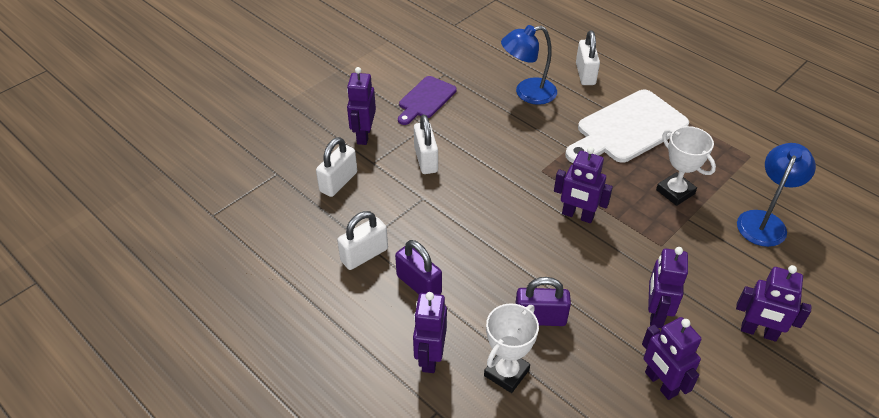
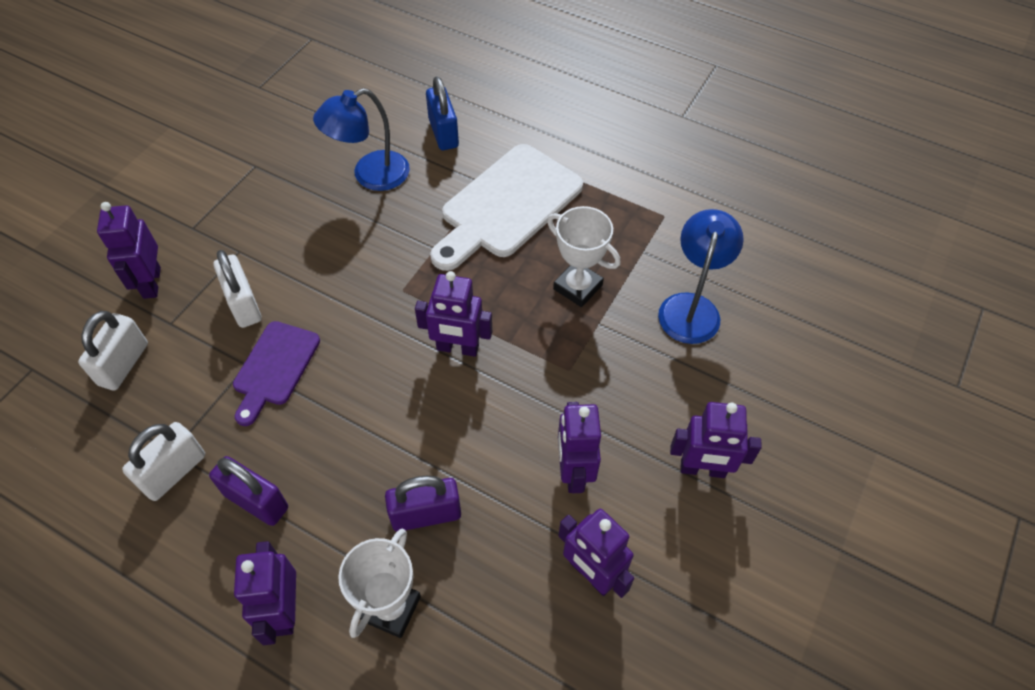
camera: 15 degrees left, 10 degrees up
(425, 99) = (232, 210): purple cutting board -> purple cutting board (274, 368)
(585, 74) = (443, 133): white padlock -> blue padlock

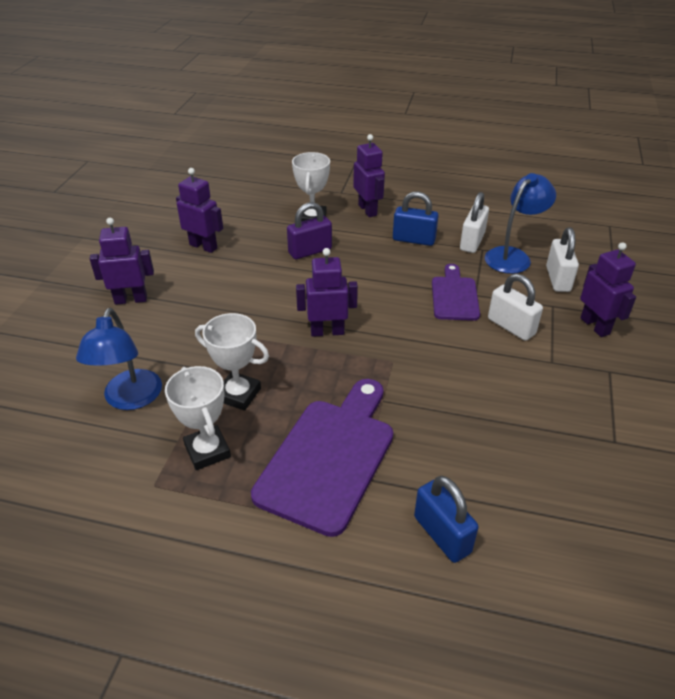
camera: 165 degrees right, 15 degrees down
(256, 501) = (414, 240): purple padlock -> blue padlock
(370, 175) = (490, 458): blue lamp -> blue lamp (513, 256)
(507, 205) = (329, 457): white cutting board -> purple cutting board
(573, 472) = (221, 283): purple robot -> none
(615, 235) = (207, 451): none -> white trophy

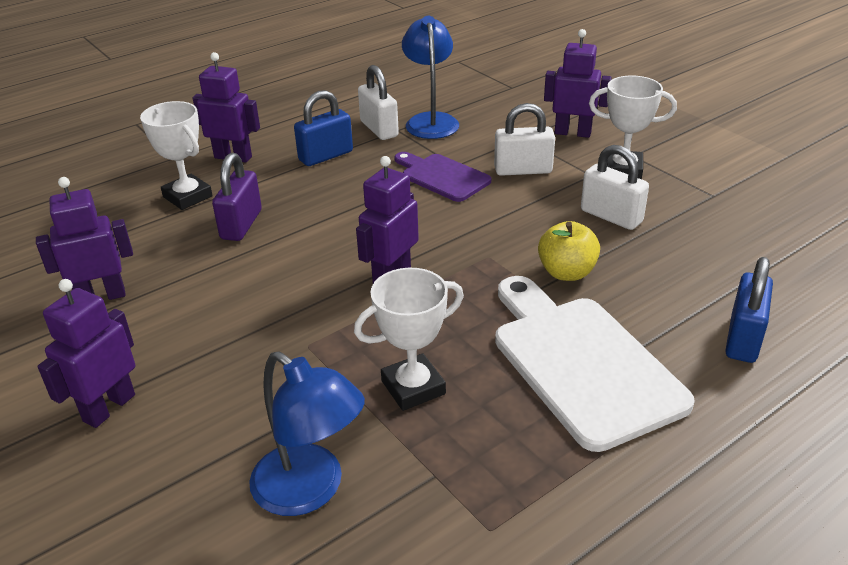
camera: 50 degrees left, 5 degrees down
(207, 451) = (479, 454): white trophy -> white trophy (623, 169)
(329, 457) = (581, 363): purple cutting board -> white cutting board
(417, 406) = (566, 272): none -> yellow apple
(442, 534) = (743, 338): blue padlock -> blue padlock turned 75 degrees counterclockwise
(558, 279) = (492, 117): white padlock -> white padlock (611, 216)

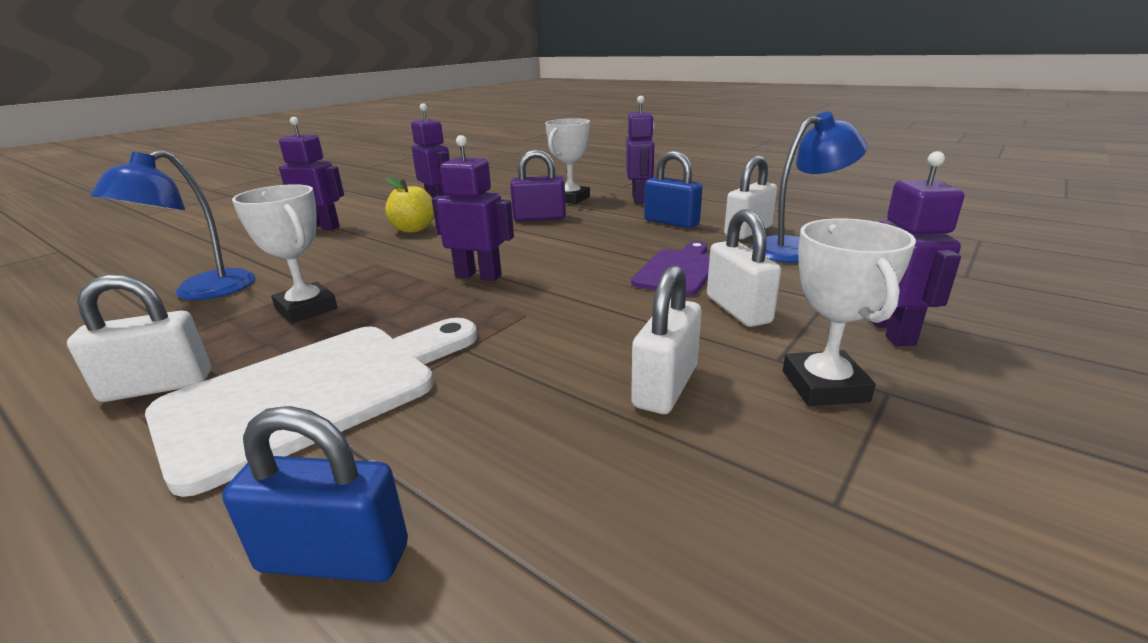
camera: 75 degrees right, 10 degrees down
(544, 463) = (158, 386): none -> white padlock
(566, 272) = (505, 364): yellow apple -> yellow apple (414, 229)

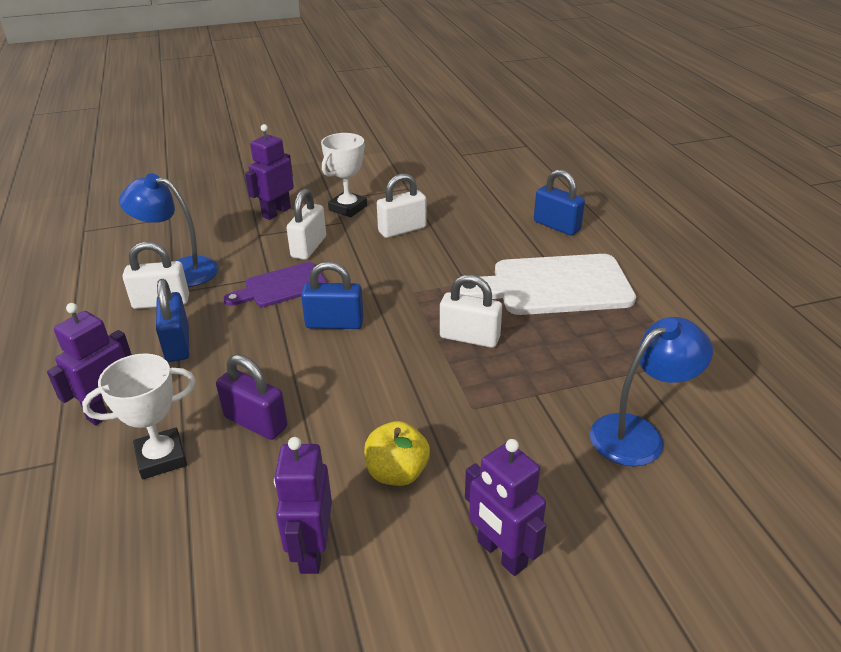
camera: 145 degrees left, 10 degrees up
(158, 386) = (639, 325): white padlock -> white padlock (469, 337)
(306, 309) = (548, 362): white trophy -> none
(478, 276) = (406, 344): purple robot -> none
(571, 266) = (334, 323): none -> blue padlock

